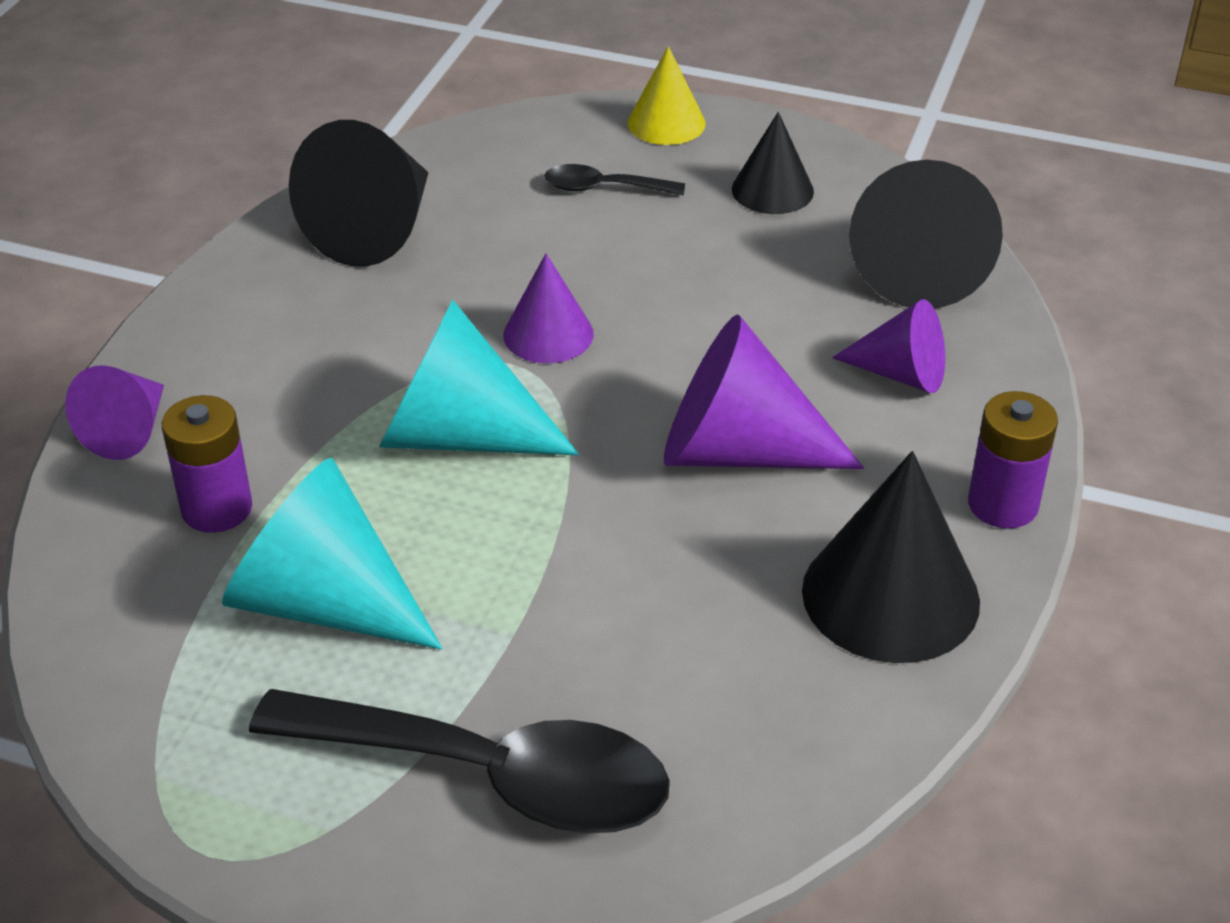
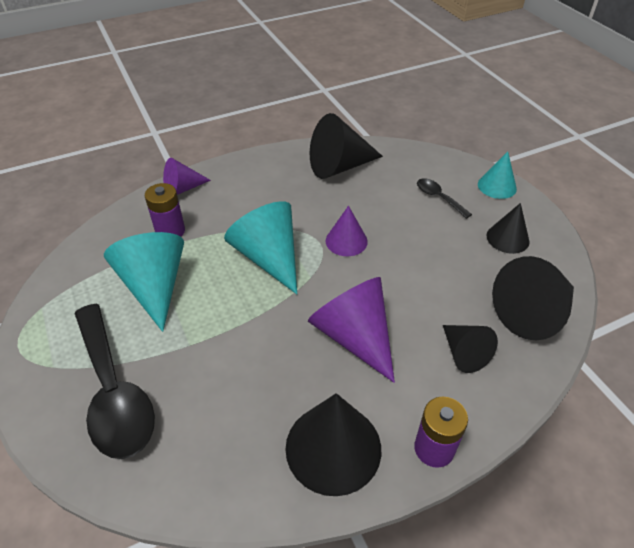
camera: 45 degrees right, 5 degrees up
(666, 123) = (497, 186): yellow cone -> turquoise cone
(901, 374) = (464, 353): purple cone -> black cone

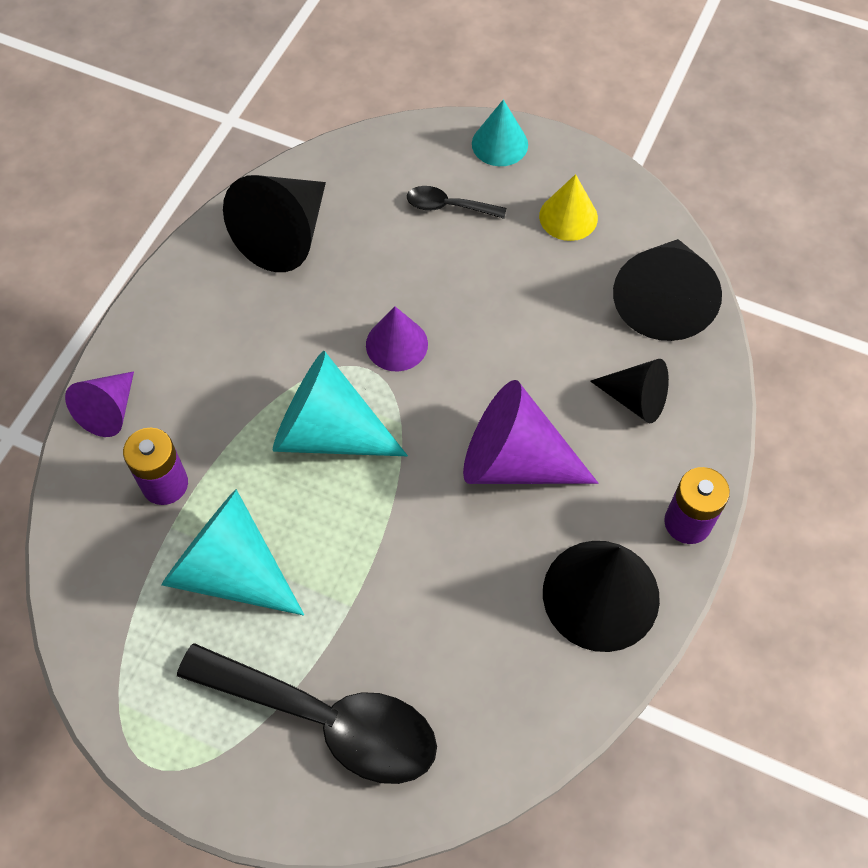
camera: 40 degrees left, 15 degrees up
(507, 238) = (568, 217): black cone -> yellow cone

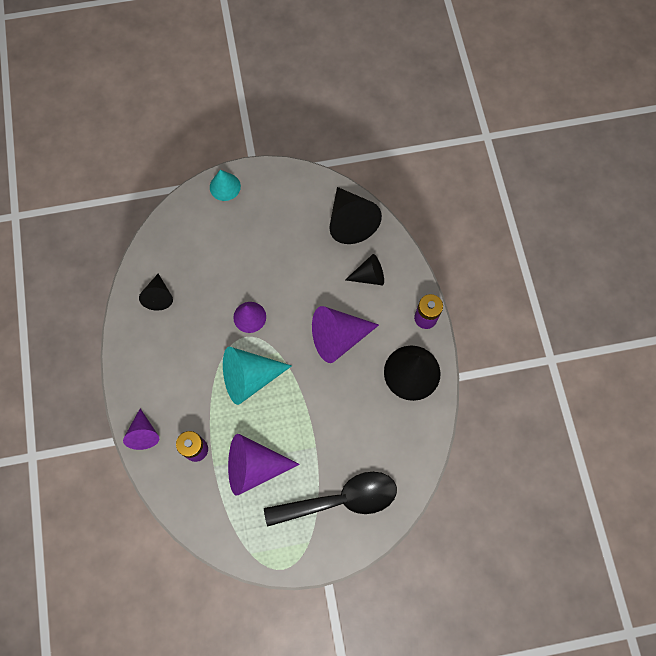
camera: 35 degrees left, 10 degrees up
(231, 569) = (254, 466): turquoise cone -> purple cone
(285, 235) = (158, 296): black cone -> black cone, size x0.59
(448, 206) = (224, 234): black spoon -> none
(568, 217) = (282, 205): yellow cone -> none

